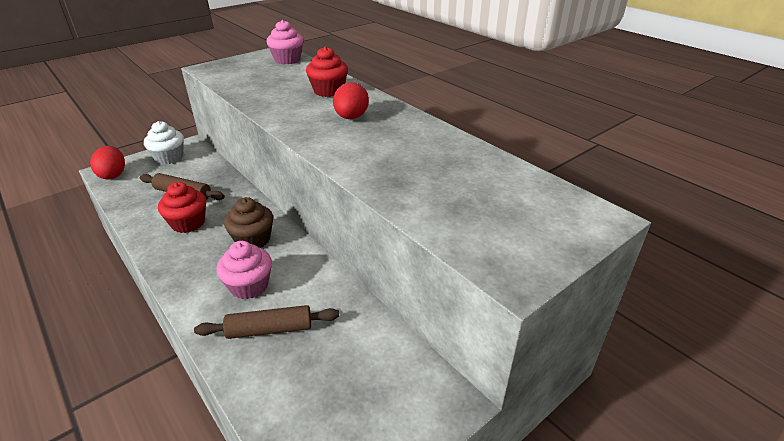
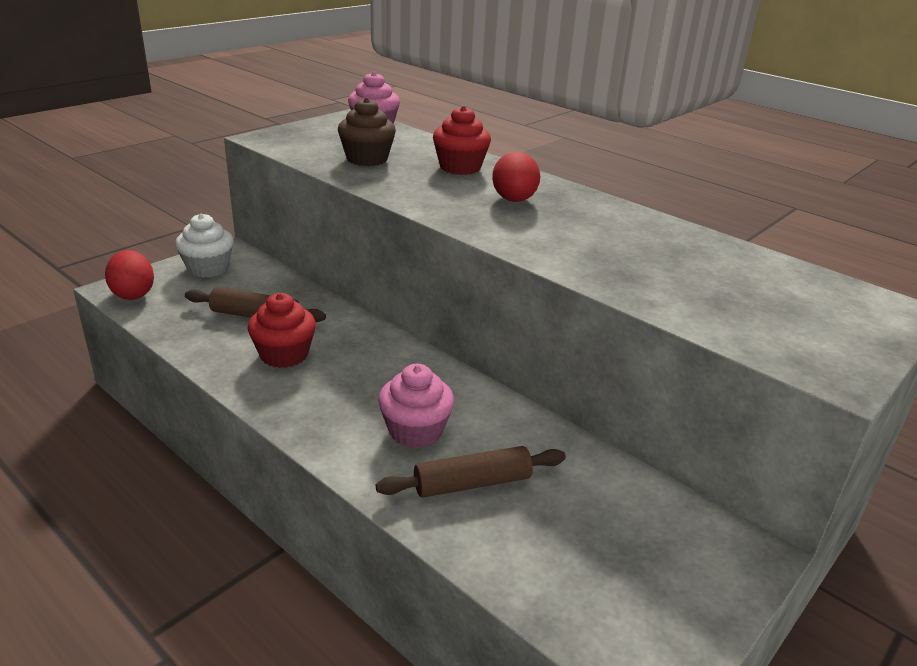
camera: 10 degrees left, 5 degrees down
(253, 240) = (390, 372): brown cupcake -> brown cupcake (367, 159)

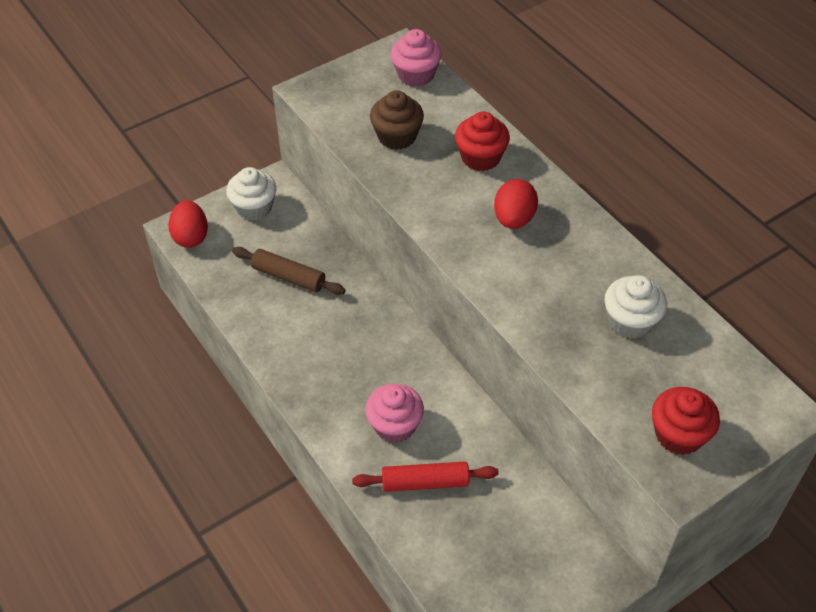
camera: 15 degrees right, 20 degrees up
(284, 355) = (306, 328): red cupcake -> red cupcake (679, 435)
(472, 483) = (425, 482): brown rolling pin -> red rolling pin
(681, 257) = (630, 321): none -> white cupcake

